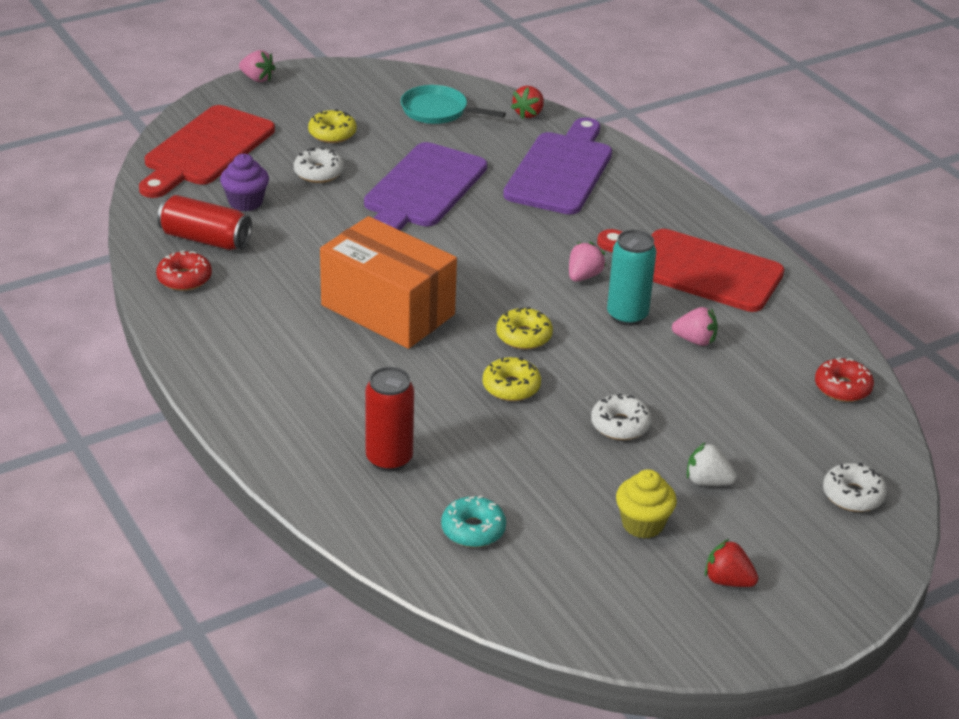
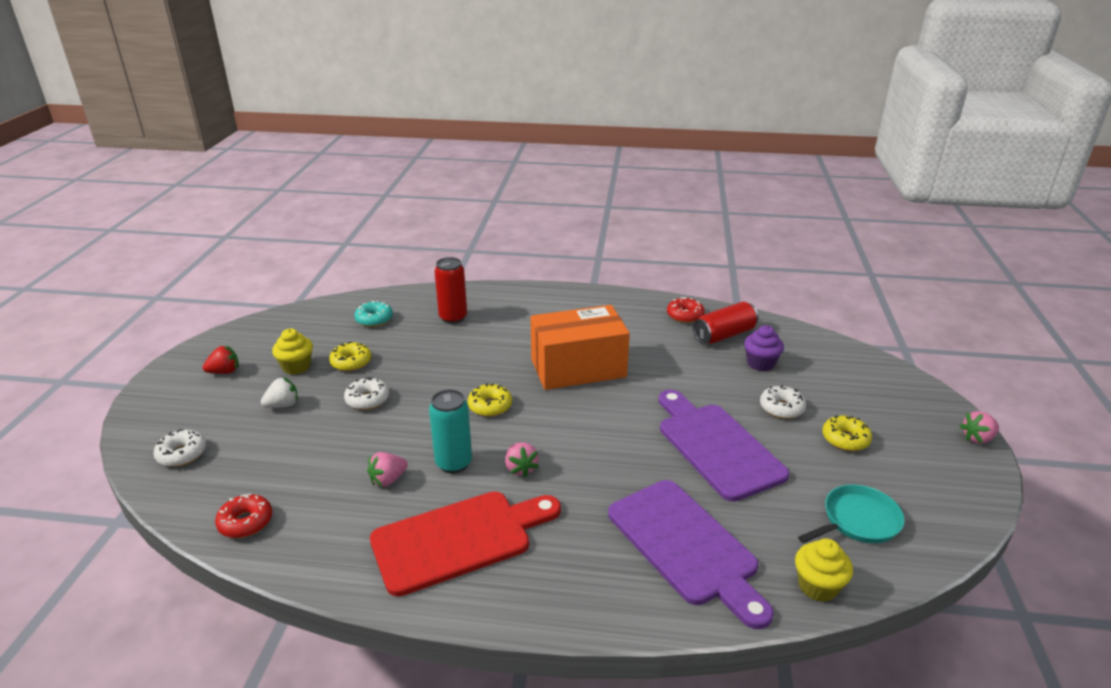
camera: 130 degrees right, 5 degrees down
(206, 150) = (851, 372): red cutting board -> none
(511, 387) = (452, 378): yellow donut -> yellow donut (351, 362)
(528, 114) = (817, 586): red strawberry -> yellow cupcake

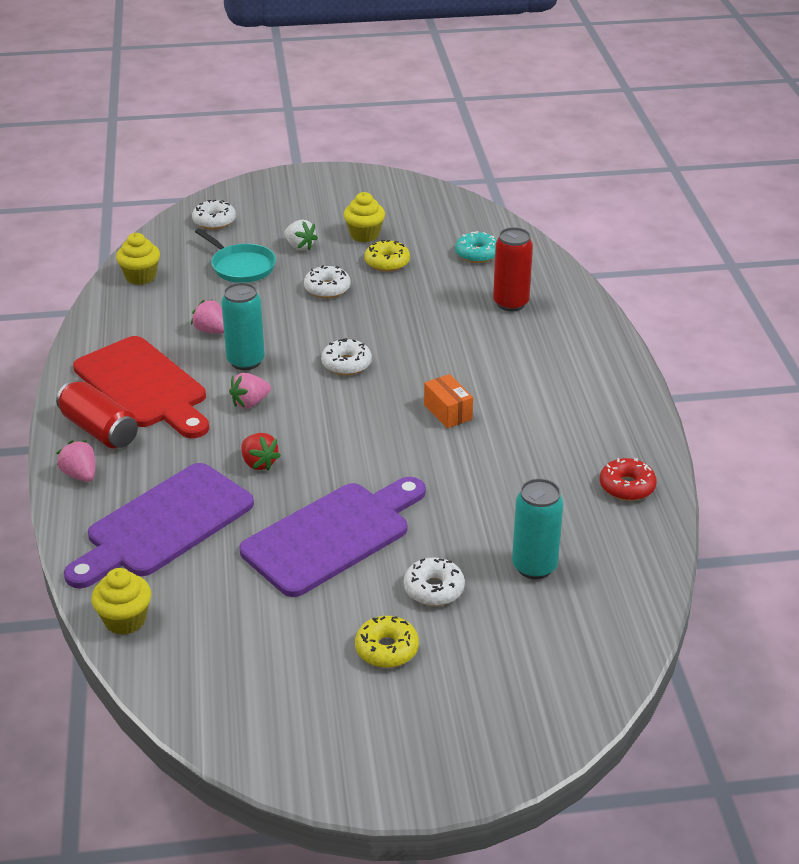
camera: 75 degrees right, 5 degrees up
(224, 372) = (339, 201): red strawberry -> red strawberry (259, 463)
(246, 522) = (140, 277): red donut -> yellow cupcake
(490, 406) = (346, 364): yellow donut -> white donut
(578, 368) = (448, 412): orange box -> orange box, size x0.42
(724, 335) = (593, 528): red can -> red can (99, 430)
(760, 363) = (534, 566): purple cupcake -> turquoise can
(858, 521) = (232, 655): turquoise pan -> turquoise pan (241, 267)
(977, 438) = (438, 791): pink strawberry -> pink strawberry (80, 475)

